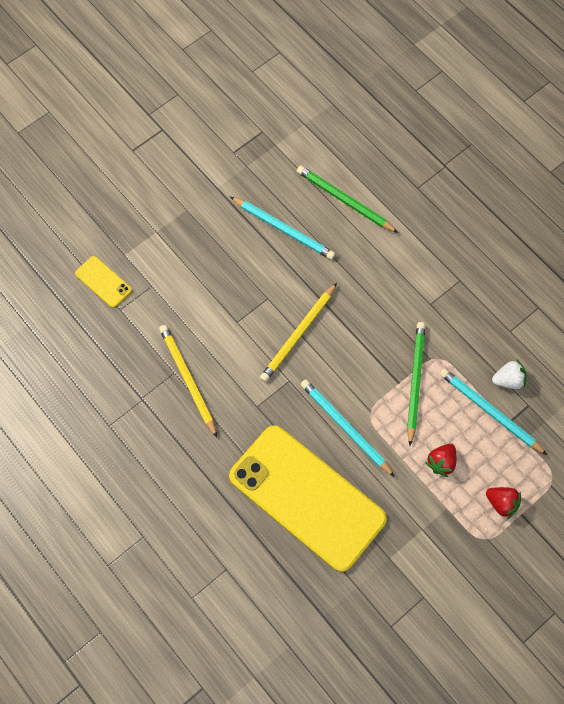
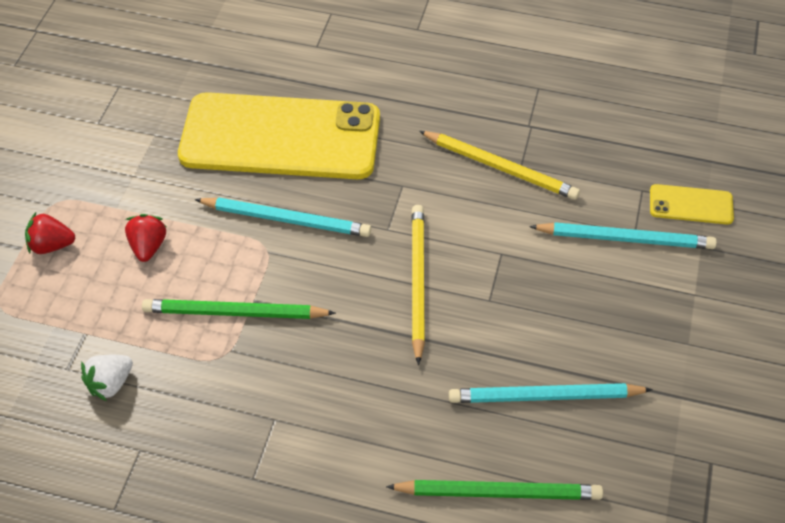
camera: 145 degrees right, 15 degrees down
(415, 381) = (234, 313): green pencil -> green pencil turned 120 degrees clockwise
(489, 411) = (117, 332): turquoise pencil -> turquoise pencil (625, 238)

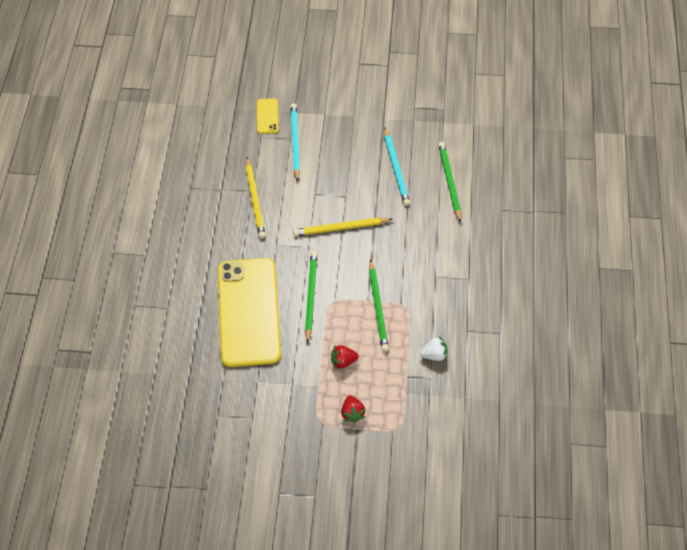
camera: 100 degrees left, 5 degrees up
(110, 384) = (434, 354): white strawberry -> white strawberry turned 45 degrees counterclockwise
(286, 219) = (310, 296): turquoise pencil -> green pencil
(500, 167) = (255, 200): yellow pencil -> yellow pencil turned 150 degrees clockwise

